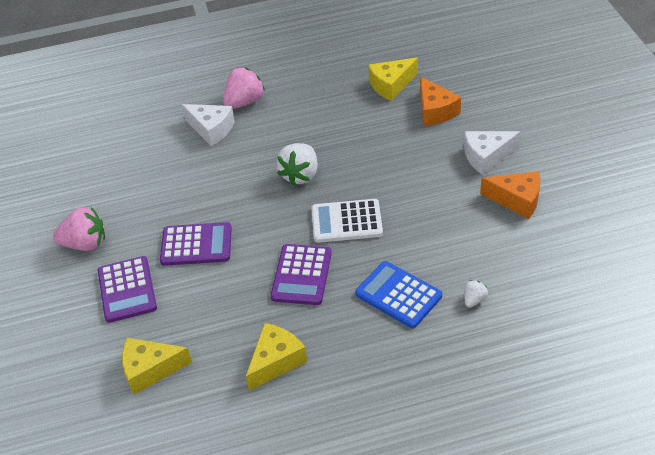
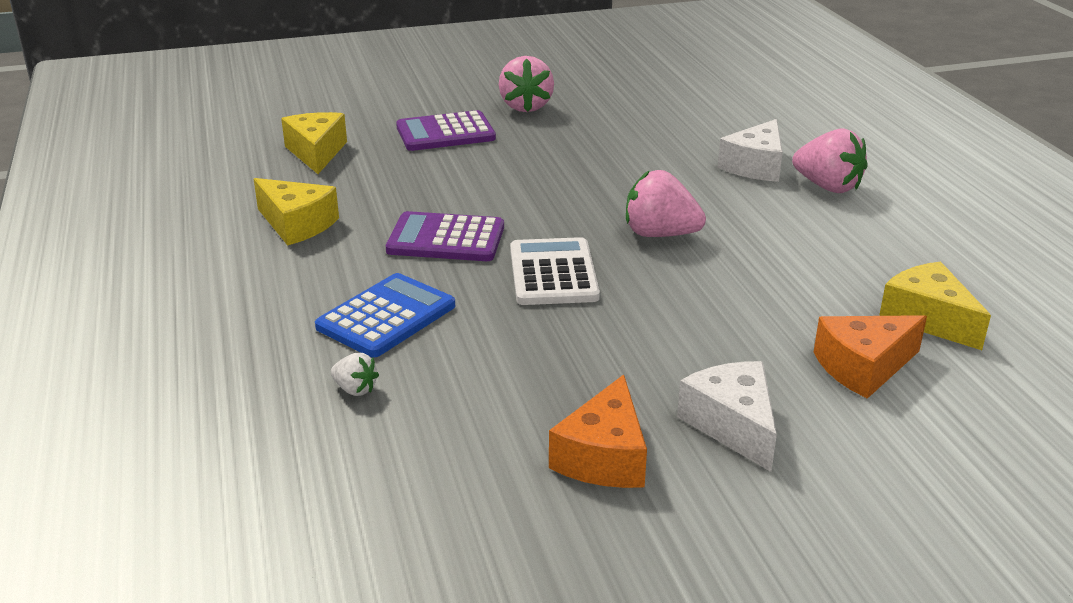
camera: 85 degrees right, 15 degrees down
(196, 245) = (516, 167): purple calculator -> none
(300, 175) = (660, 234): white strawberry -> pink strawberry

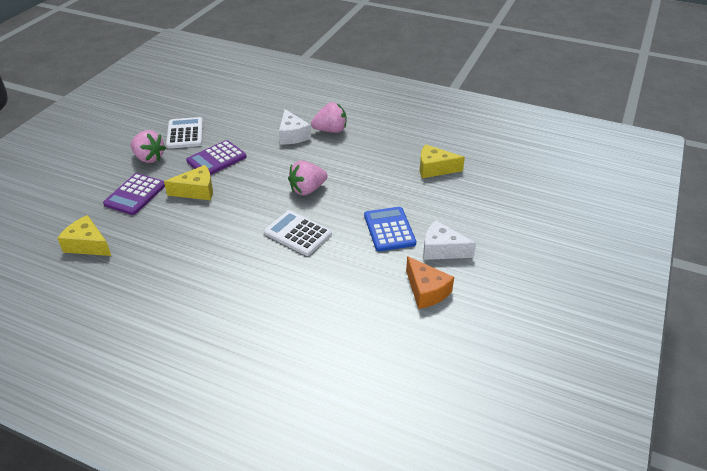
camera: 50 degrees left, 10 degrees up
(296, 224) = (150, 287): yellow cheese -> yellow cheese (196, 191)
(355, 389) = (311, 336): white strawberry -> none
(386, 317) = (269, 298): blue calculator -> blue calculator (389, 229)
(446, 239) = (231, 247): purple calculator -> purple calculator (216, 159)
(612, 102) = (185, 133): none -> white calculator
(863, 367) = (444, 200): orange cheese -> none

